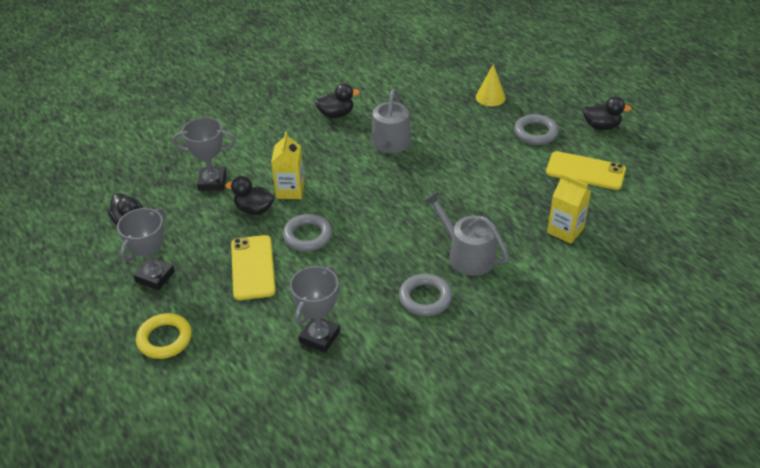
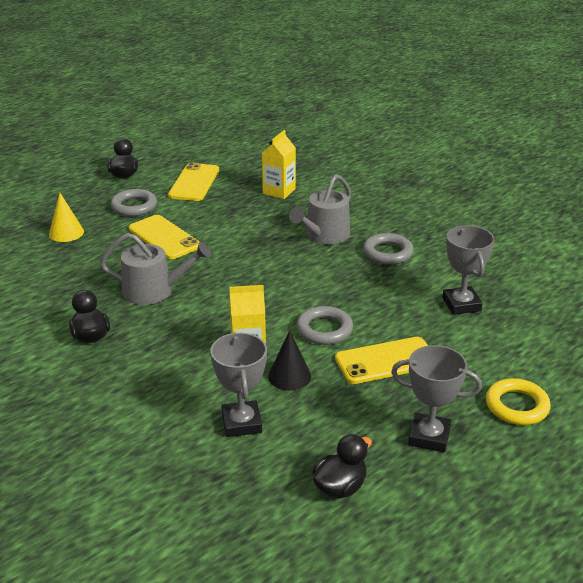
camera: 100 degrees left, 10 degrees down
(254, 210) = (289, 376): black duck -> black cone
(319, 337) = (461, 304): grey trophy -> grey trophy turned 60 degrees clockwise
(475, 150) = (164, 237): none -> yellow phone

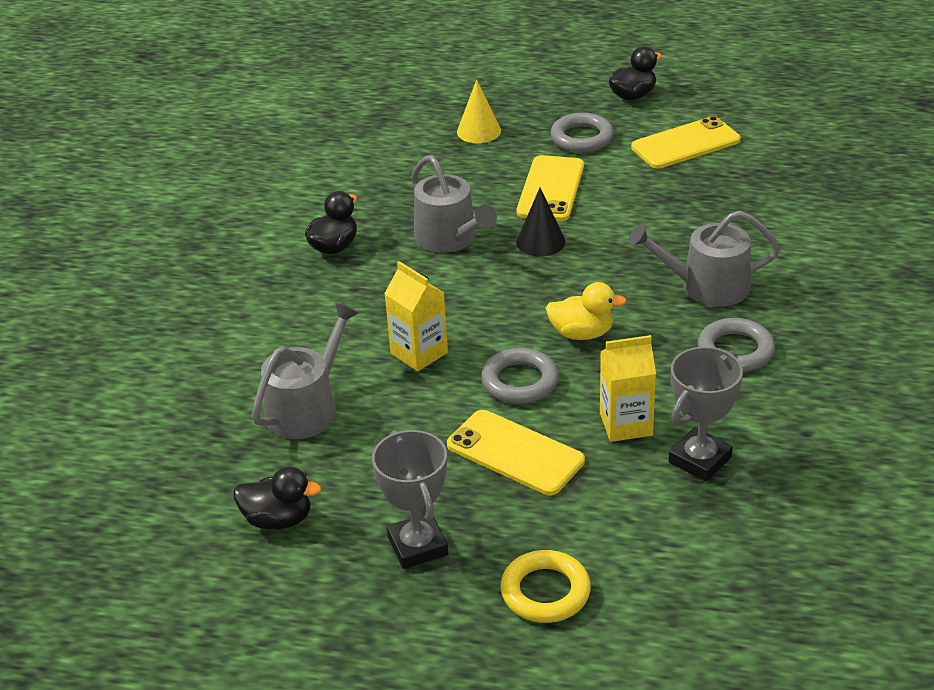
camera: 55 degrees right, 5 degrees up
(241, 423) = (307, 408): grey trophy -> grey watering can
(279, 191) = (755, 206): yellow carton -> yellow carton (626, 424)
(289, 376) = (412, 399): black cone -> black cone (540, 242)
(310, 289) = (582, 333): none -> yellow duck

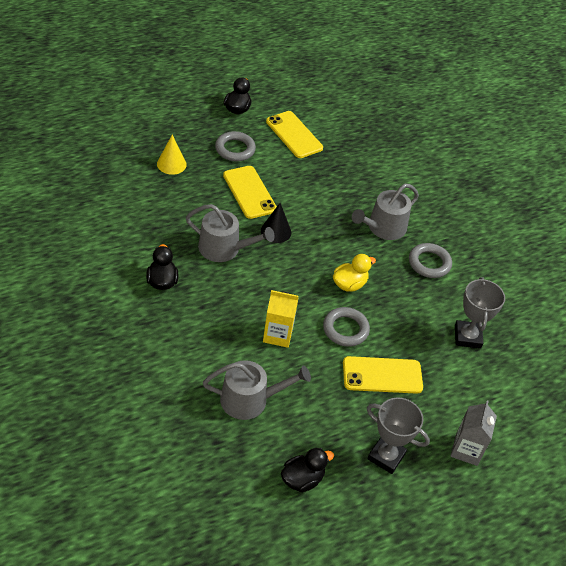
camera: 45 degrees left, 10 degrees up
(307, 408) = (250, 400): grey watering can -> grey watering can turned 90 degrees clockwise
(545, 592) = (466, 450): yellow ring -> grey carton
(626, 424) = (418, 332): yellow carton -> none
(685, 144) = (294, 135): yellow phone -> yellow phone turned 60 degrees counterclockwise

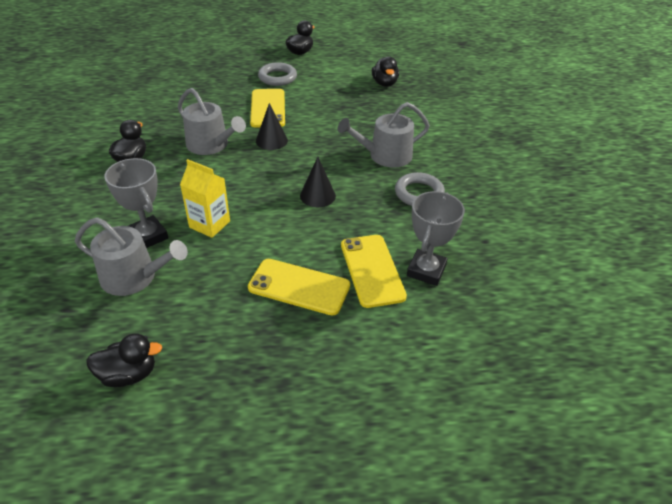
camera: 25 degrees right, 5 degrees down
(171, 164) = (212, 79): yellow cone -> none
(294, 135) = (340, 75): yellow phone -> yellow phone (372, 270)
(340, 138) = (384, 83): none -> black duck
(345, 329) = (286, 234): grey ring -> none
(349, 284) = (317, 195): yellow duck -> black cone
(386, 456) = (247, 375): grey trophy -> grey trophy (148, 236)
(466, 450) = (356, 395): grey carton -> none

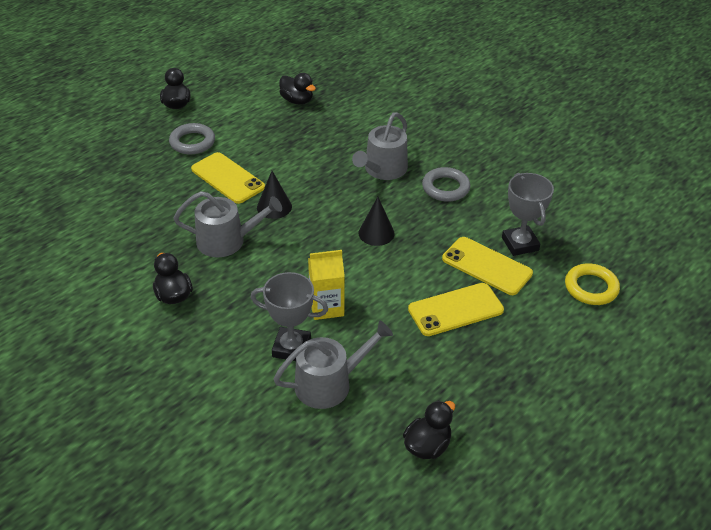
camera: 40 degrees left, 0 degrees up
(446, 348) = (591, 288): none -> yellow ring

